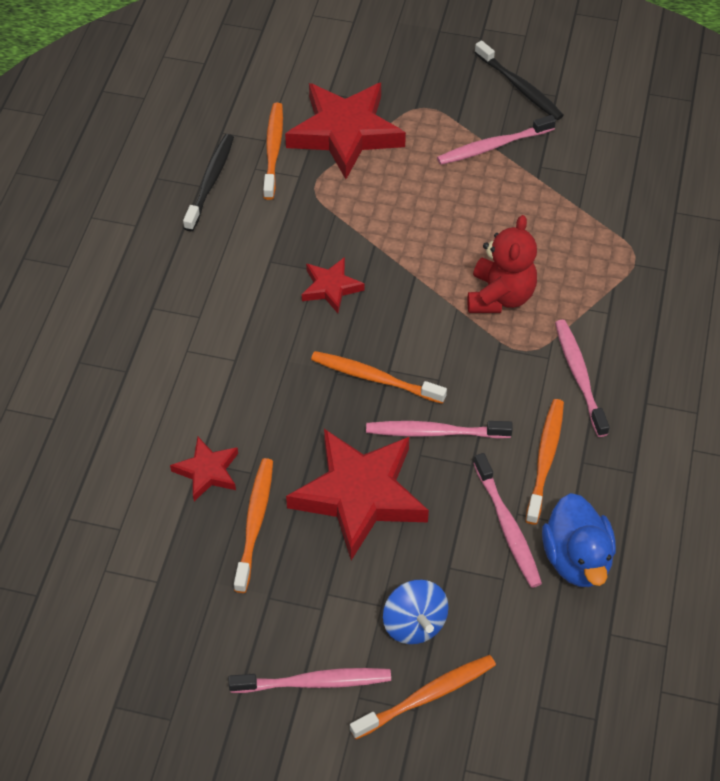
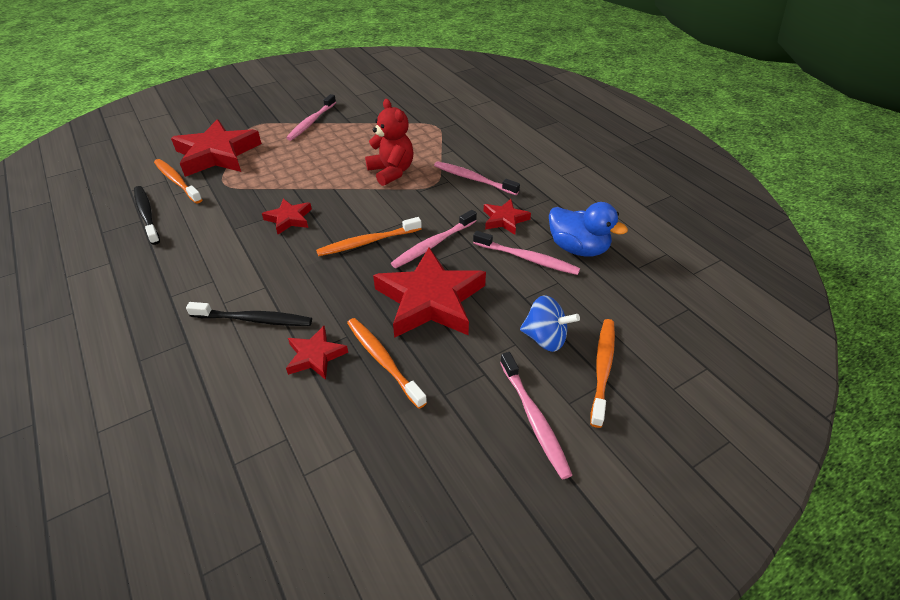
camera: 45 degrees left, 10 degrees down
(314, 682) = (534, 418): pink toothbrush -> pink toothbrush turned 120 degrees clockwise
(519, 87) = (297, 97): black toothbrush -> black toothbrush (253, 319)
(545, 460) = (504, 219): orange toothbrush -> red star

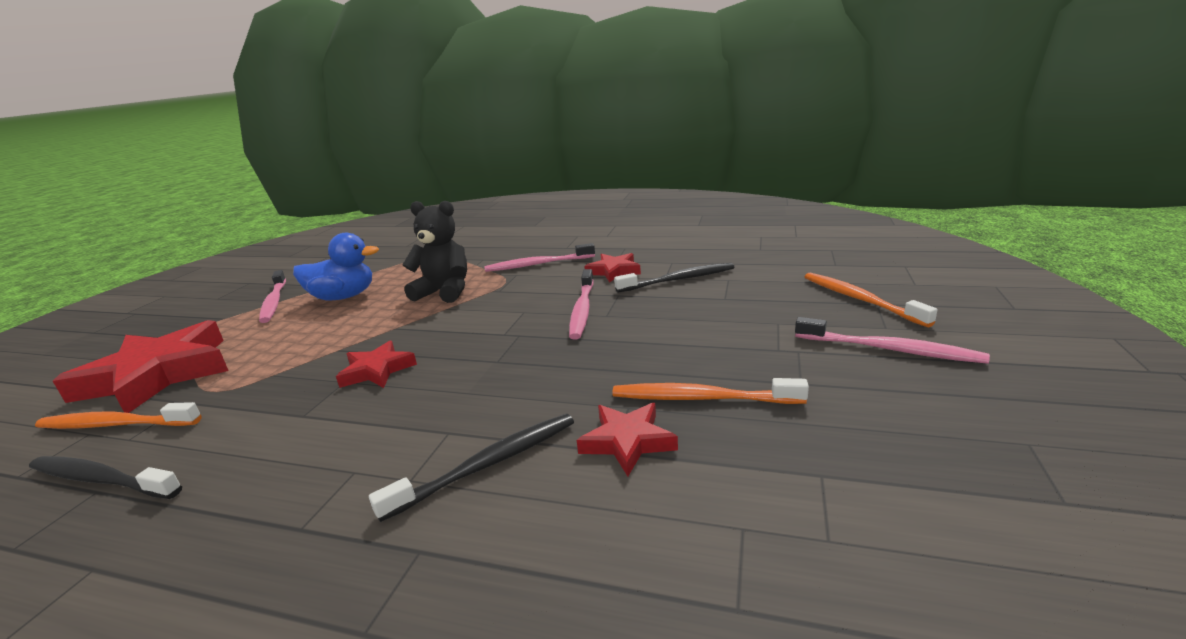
camera: 40 degrees left, 20 degrees down
(368, 242) = (512, 339): orange toothbrush -> none
(391, 172) = (444, 292): red teddy bear -> black teddy bear
(430, 300) = (654, 339): red star -> none
(527, 258) = (678, 280): pink toothbrush -> black toothbrush
(545, 338) = (789, 308): blue spinning top -> none
(578, 248) = (702, 259): blue duck -> blue duck (343, 297)

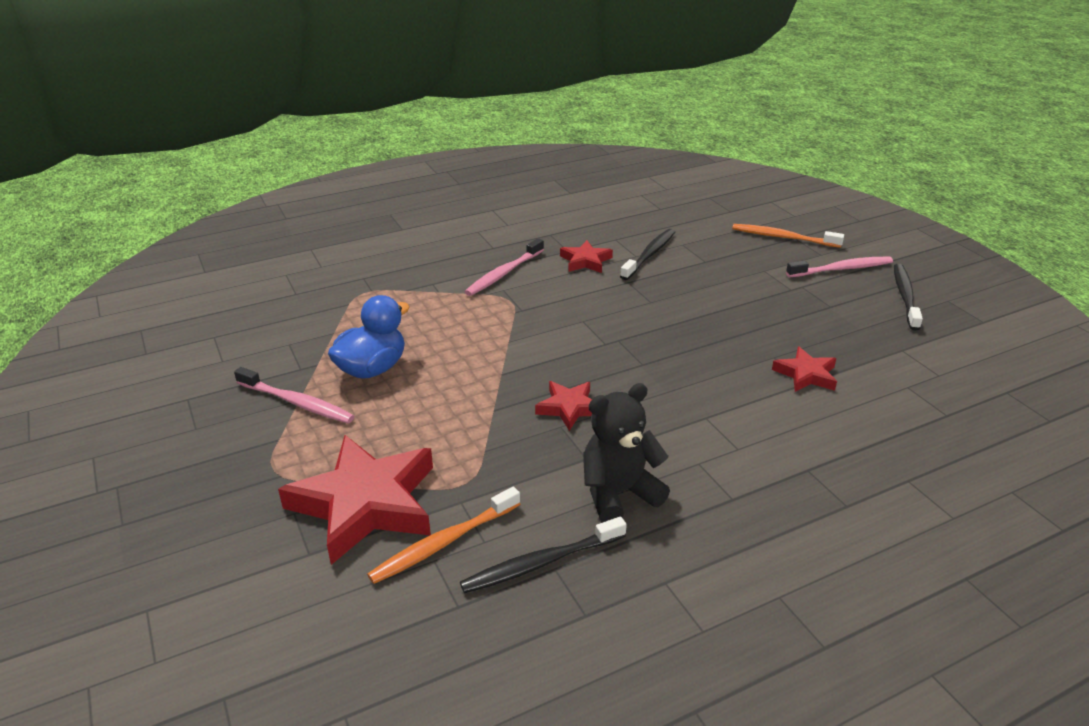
camera: 45 degrees left, 10 degrees up
(444, 292) = (473, 328): black teddy bear -> black teddy bear (618, 493)
(487, 465) = (763, 420): black toothbrush -> black toothbrush (905, 297)
(582, 309) = (626, 303): pink toothbrush -> none
(702, 398) = (801, 335): orange toothbrush -> none

